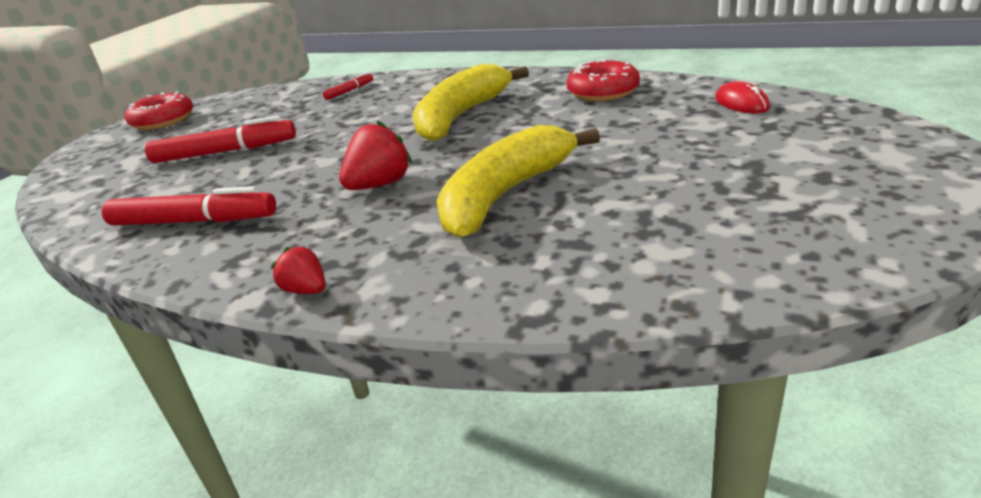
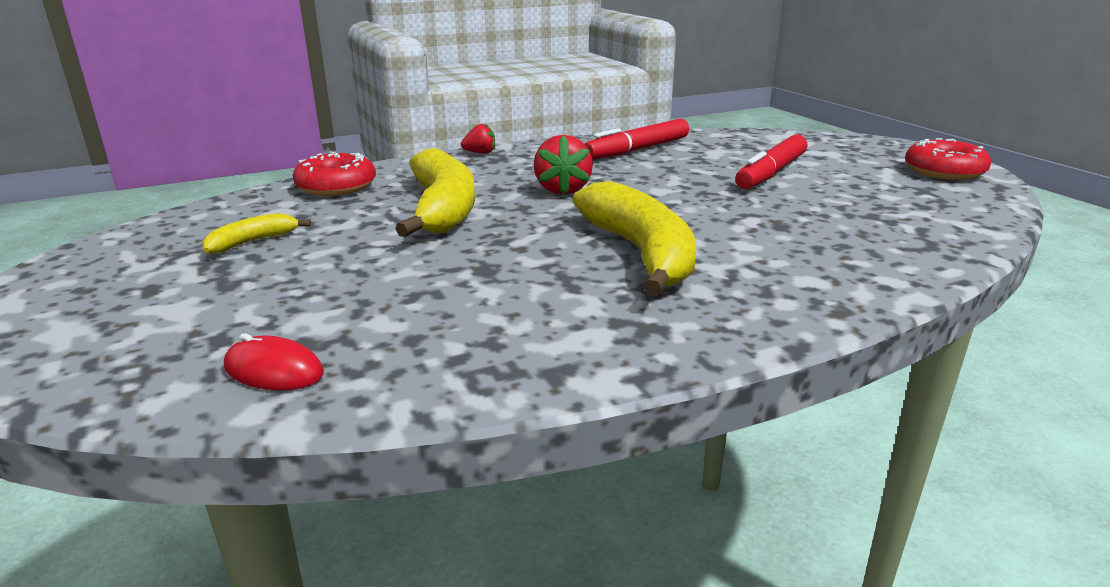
camera: 130 degrees right, 5 degrees down
(349, 91) = (885, 244): red marker -> none
(603, 92) = (519, 337): red donut -> red donut (336, 186)
(715, 206) = (252, 242): none -> yellow banana

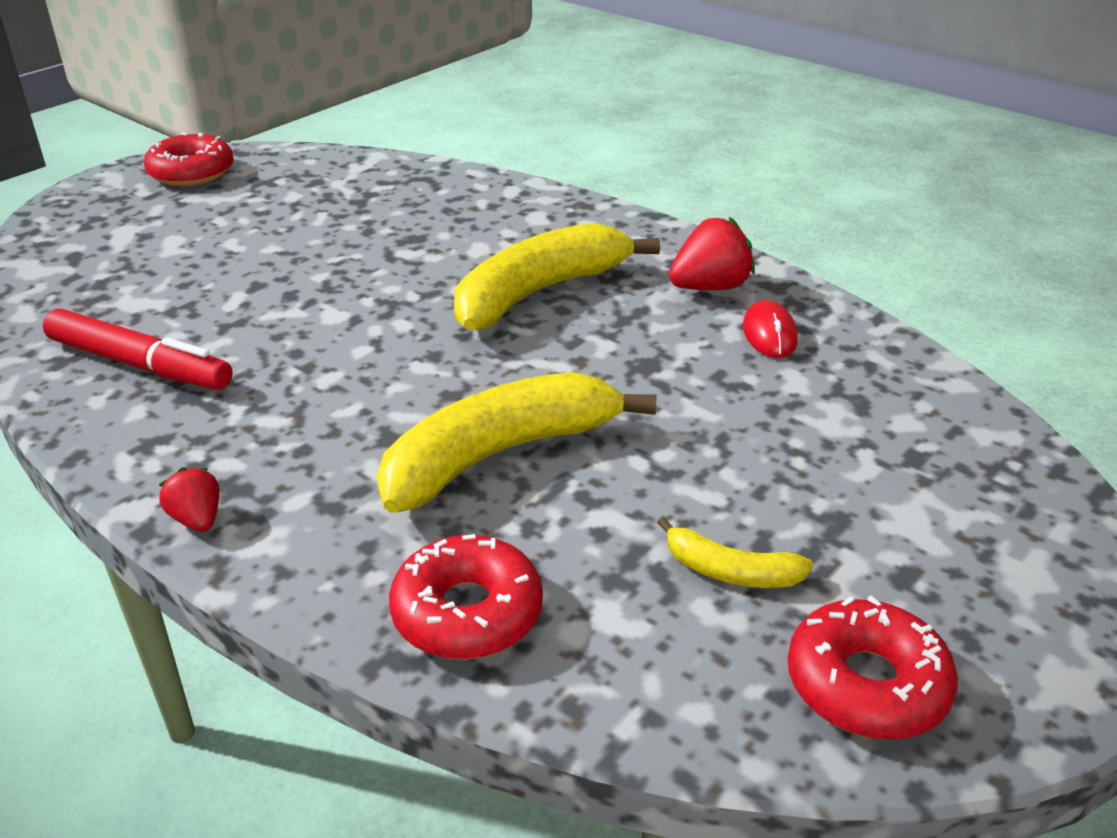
camera: 115 degrees left, 10 degrees up
(126, 252) = (866, 684): none -> red donut
(274, 370) = (913, 401): red mouse -> red mouse (769, 334)
(562, 190) = (368, 382): red strawberry -> red strawberry (709, 287)
(771, 173) = (231, 257): red marker -> none

